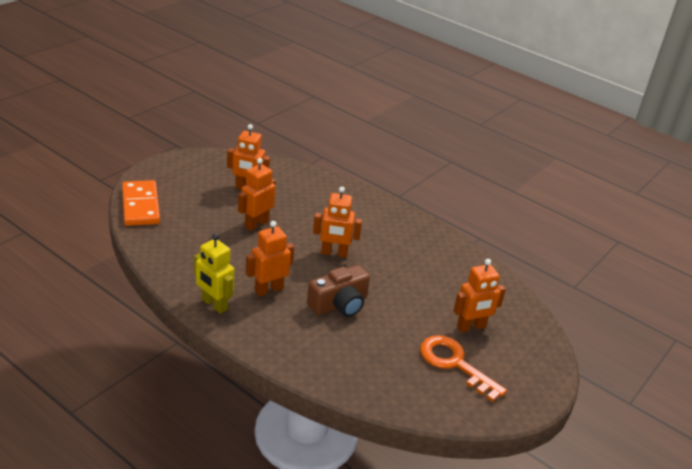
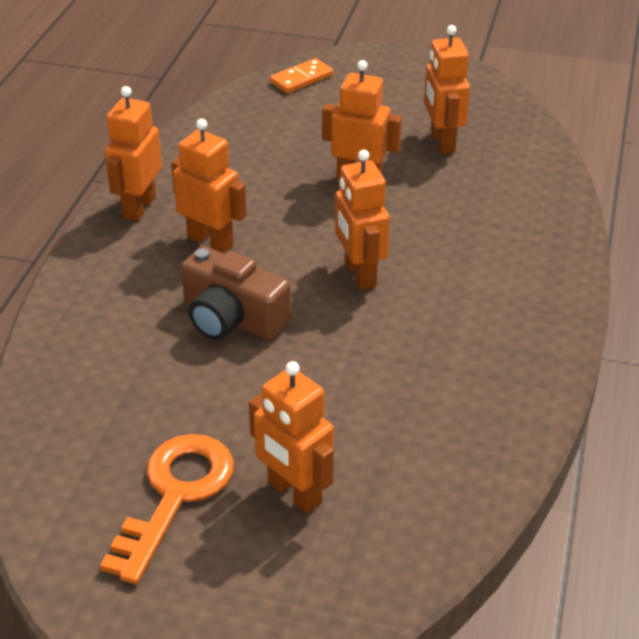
camera: 70 degrees right, 5 degrees up
(141, 206) = (301, 79): orange domino -> orange domino, size x0.56
(214, 304) = (139, 207): yellow robot -> orange robot

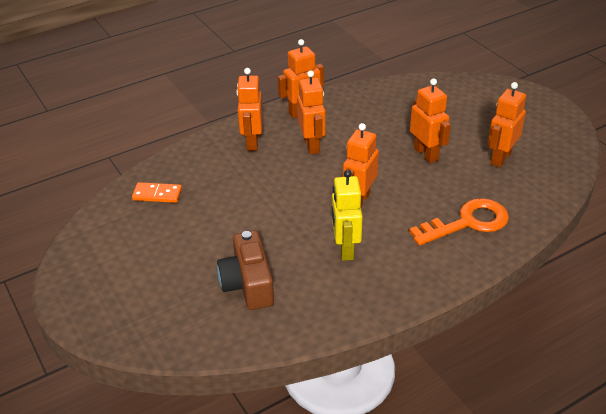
camera: 45 degrees right, 0 degrees up
(175, 495) = (148, 246): orange key -> orange key (467, 223)
(232, 319) = (272, 186): brown camera -> brown camera (248, 284)
(294, 493) = (193, 278): orange robot -> orange robot (252, 142)
(301, 79) = (469, 87): orange domino -> orange domino (157, 194)
(421, 337) = (345, 249): none -> yellow robot

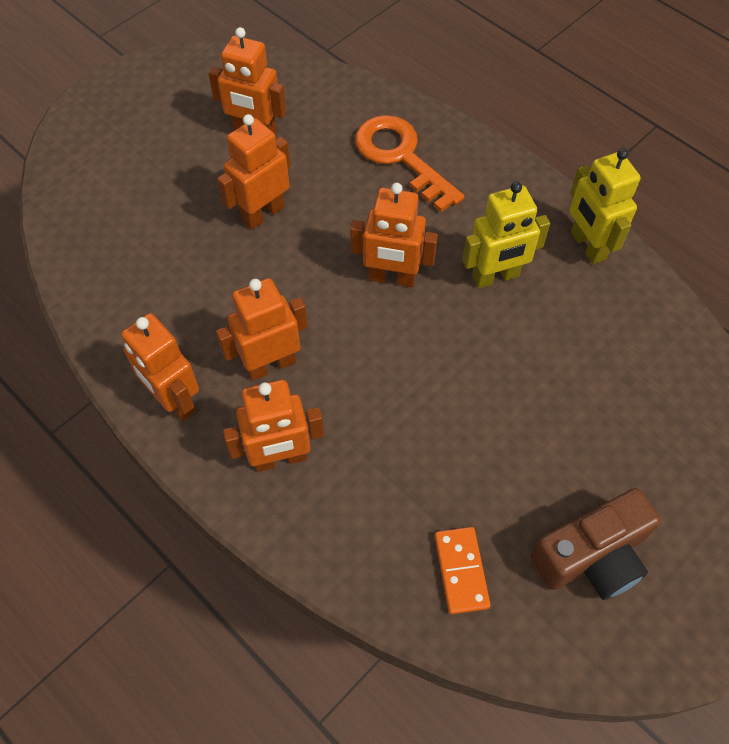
camera: 105 degrees left, 20 degrees up
(248, 284) = (604, 375): brown camera -> brown camera (592, 556)
(359, 305) = (587, 246): none -> yellow robot

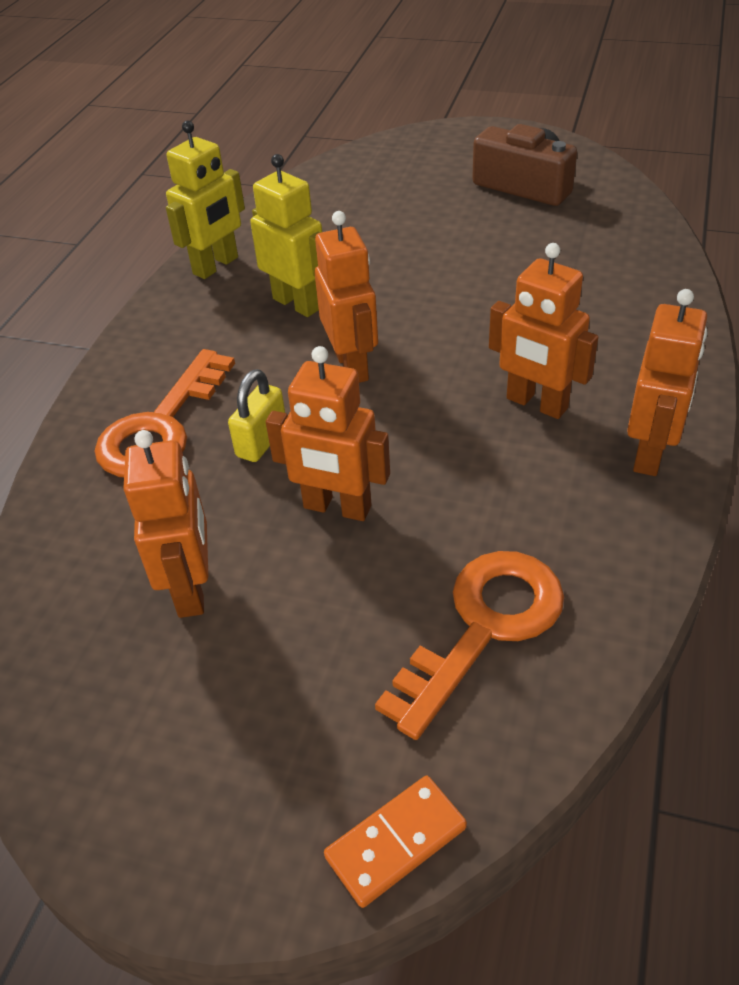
camera: 115 degrees left, 15 degrees down
(128, 238) = (483, 627): none -> orange key
(280, 459) = (625, 353): orange robot -> none
(349, 200) = (261, 441): none -> yellow padlock
(461, 571) = (604, 231): orange domino -> orange domino (396, 842)

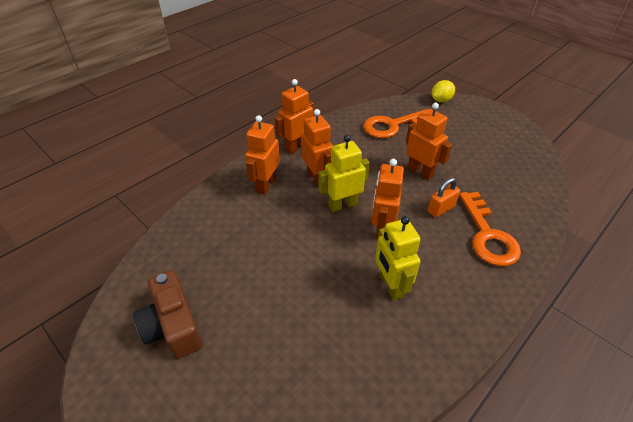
camera: 155 degrees left, 0 degrees up
(161, 427) = (487, 235): orange key -> orange key turned 120 degrees clockwise
(192, 588) = (483, 166): orange robot -> orange robot (265, 185)
(216, 266) = (431, 352): yellow robot -> yellow robot (342, 205)
(261, 441) = (441, 209): yellow padlock -> orange padlock
(396, 842) = (441, 100): orange domino -> yellow lemon

